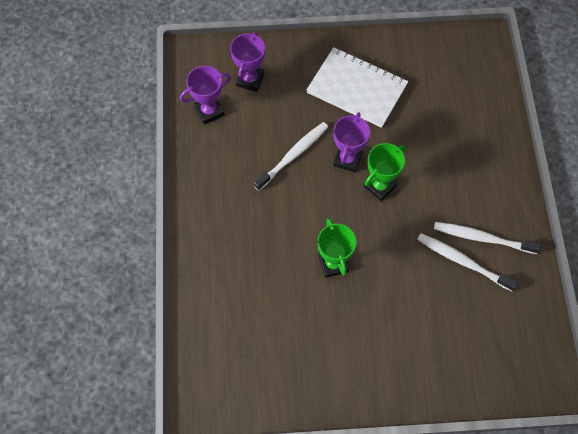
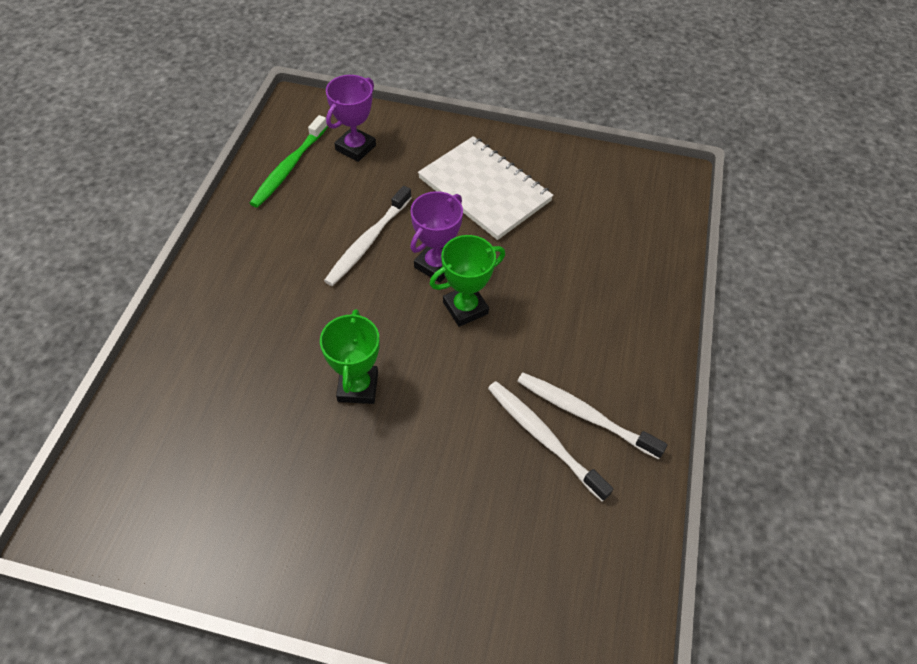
camera: 15 degrees right, 10 degrees down
(209, 111) = (289, 167): purple trophy -> green toothbrush
(293, 155) = (368, 242): white toothbrush -> white toothbrush turned 150 degrees clockwise

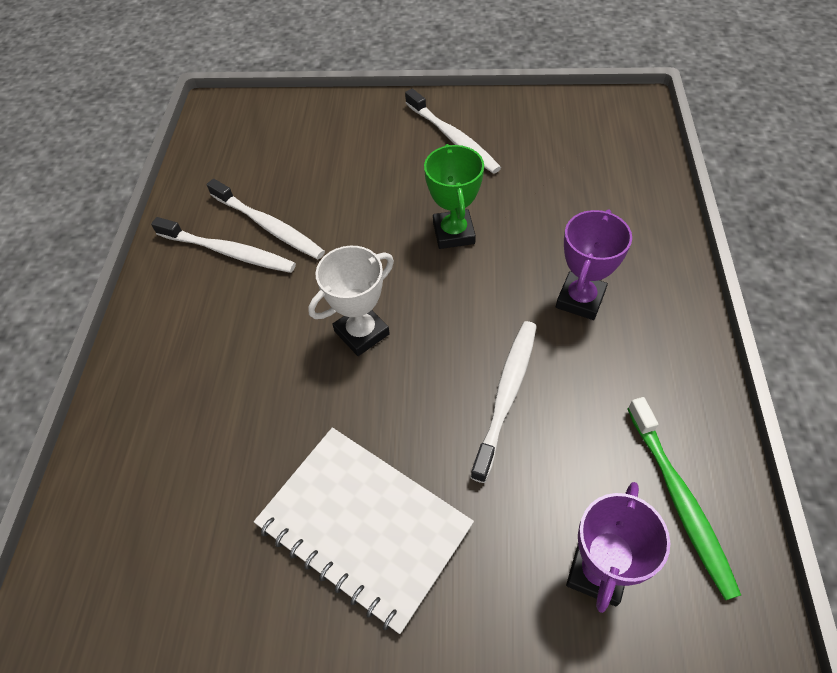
camera: 175 degrees right, 0 degrees up
(289, 167) = (680, 500): green toothbrush -> green toothbrush turned 150 degrees clockwise
(312, 522) = (453, 138): none -> white toothbrush
(436, 265) = (408, 381): purple trophy -> purple trophy (580, 299)
(465, 308) = (361, 332): green trophy -> white trophy

